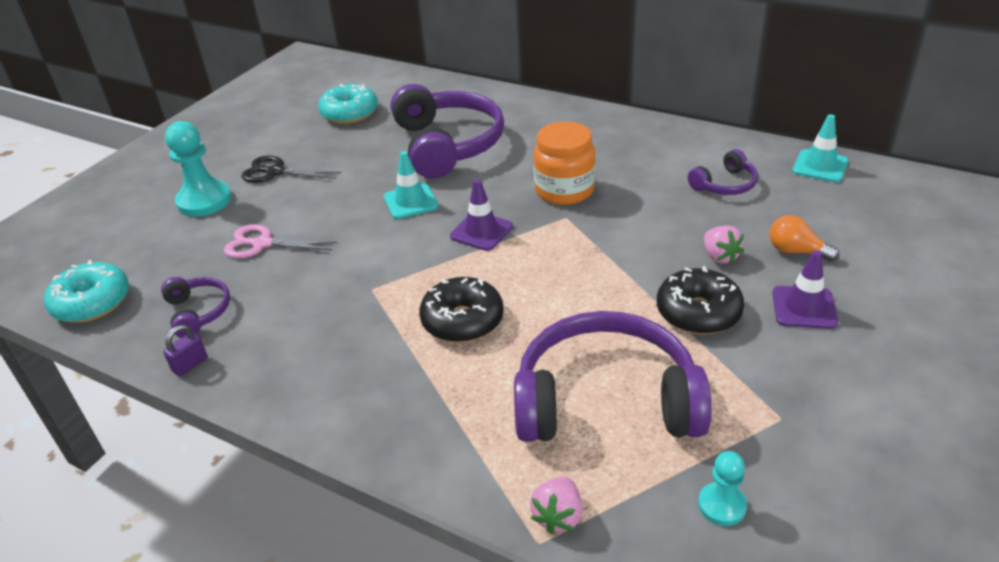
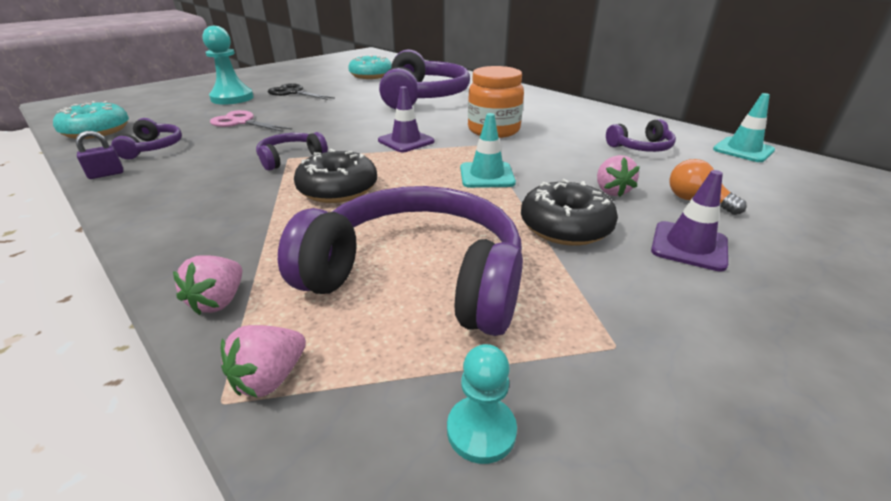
camera: 15 degrees right, 5 degrees down
(375, 289) = (290, 158): none -> purple headphones
(411, 202) = (368, 118): turquoise traffic cone -> turquoise traffic cone (487, 175)
(461, 470) = (219, 301): none -> pink strawberry

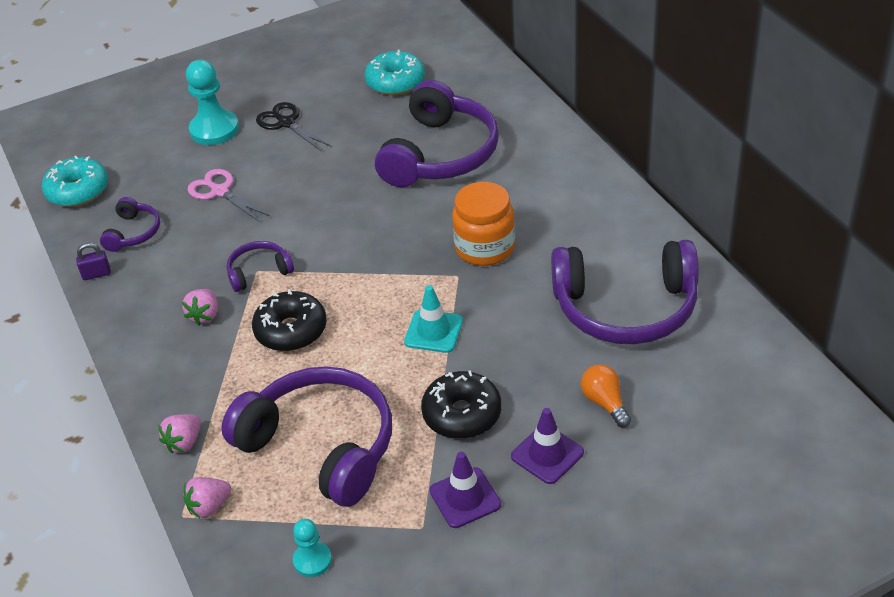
camera: 20 degrees right, 10 degrees up
(406, 141) = (380, 257): purple traffic cone -> purple traffic cone (465, 498)
(611, 191) = (537, 375): pink strawberry -> pink strawberry (205, 315)
(641, 147) = (626, 308): purple headphones -> purple headphones, size x2.14
(743, 150) = (737, 330): turquoise traffic cone -> none

